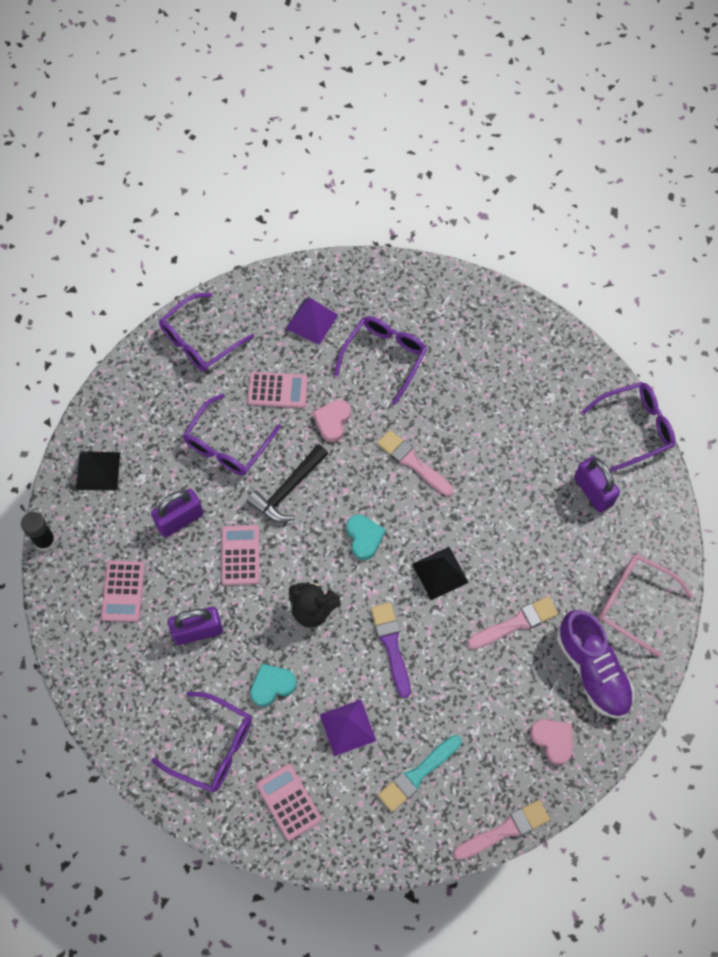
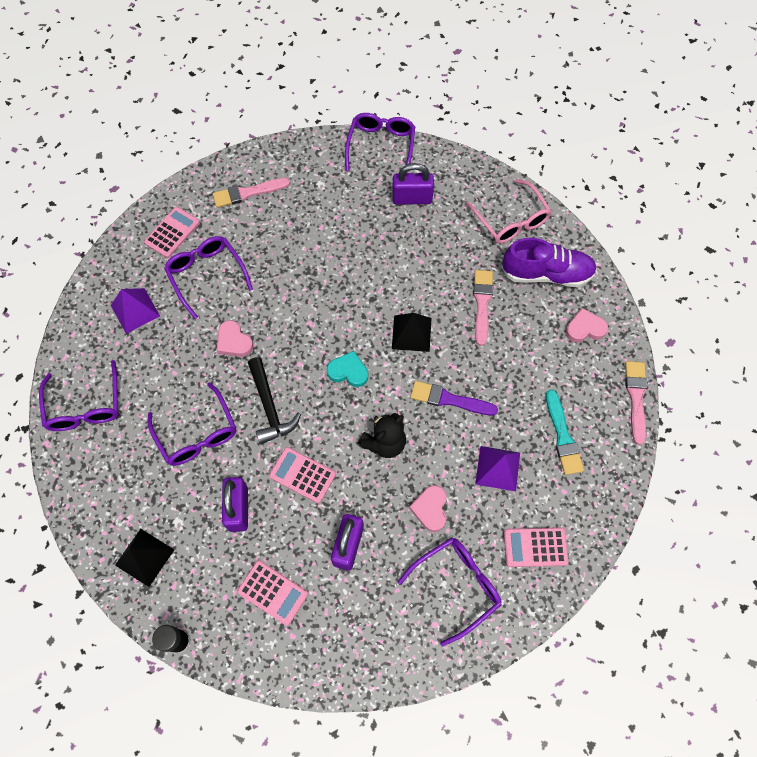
camera: 60 degrees left, 0 degrees up
(272, 685) = (430, 509): turquoise heart -> pink heart
(277, 390) = (177, 368): pink calculator -> pink calculator (172, 232)
(413, 462) = (309, 303): pink brush -> pink brush (248, 193)
(633, 602) = (511, 220): pink glasses -> pink glasses turned 90 degrees counterclockwise

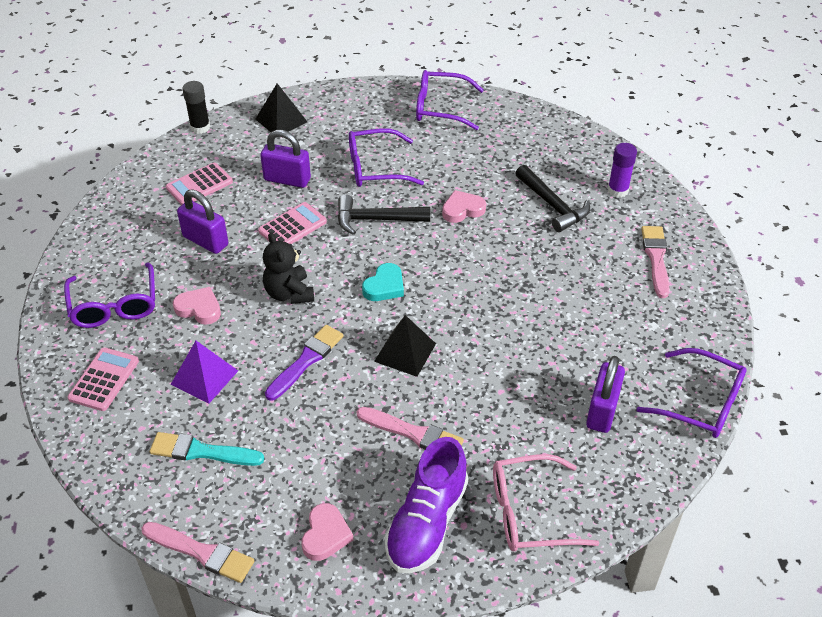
camera: 110 degrees right, 20 degrees down
(135, 310) = (529, 151): purple pyramid -> none
(172, 232) = (617, 190): pink calculator -> purple glue stick
(206, 275) = (553, 205): purple glasses -> black hammer

